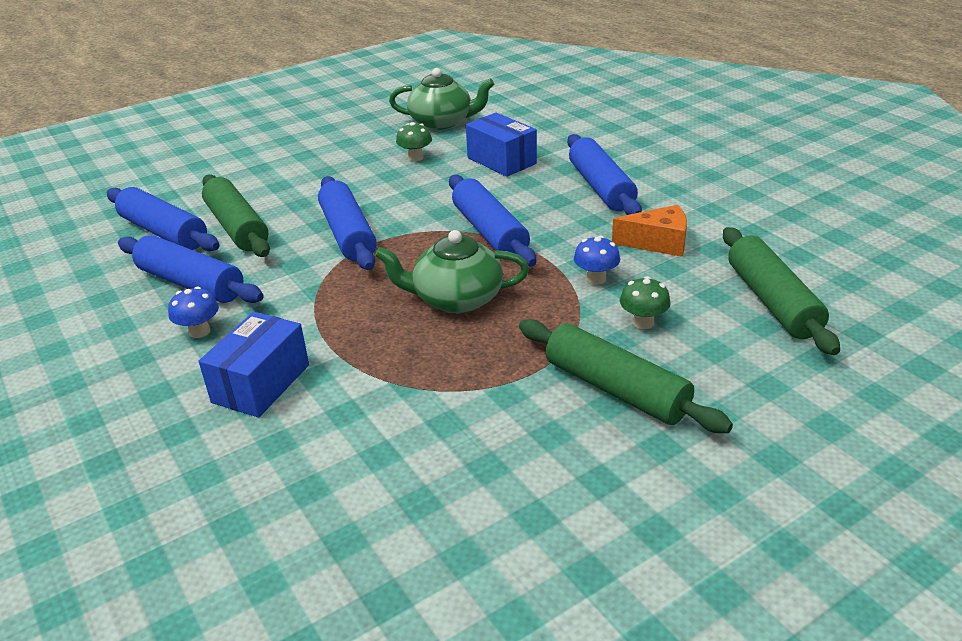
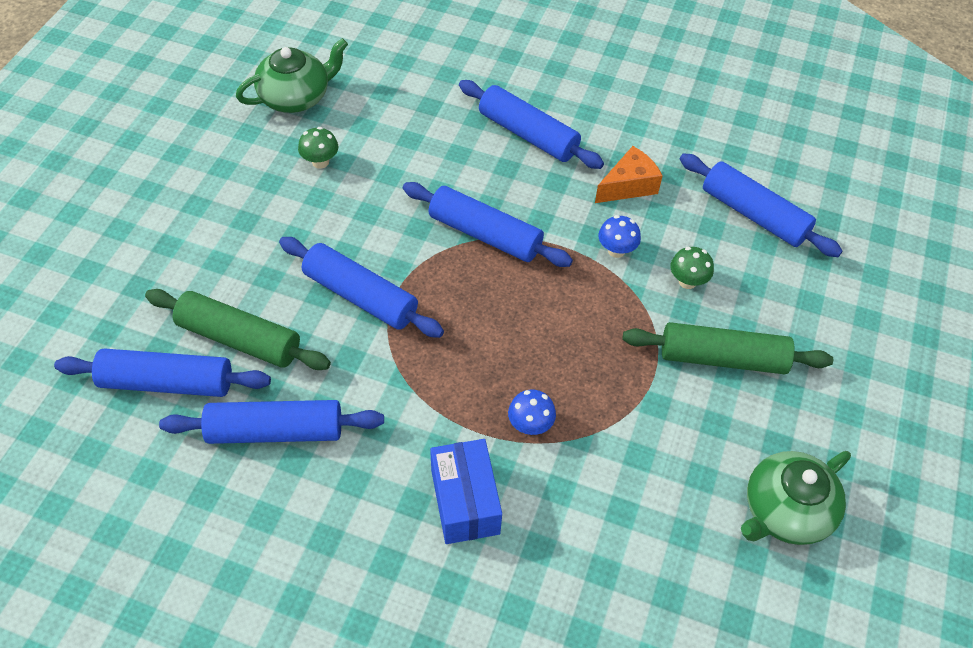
camera: 40 degrees left, 20 degrees up
(199, 331) = (349, 479): blue mushroom -> blue mushroom (530, 425)
(456, 299) = (530, 327): green teapot -> green teapot (785, 511)
(501, 161) = (409, 133): blue box -> none
(772, 301) = (753, 215): green rolling pin -> blue rolling pin

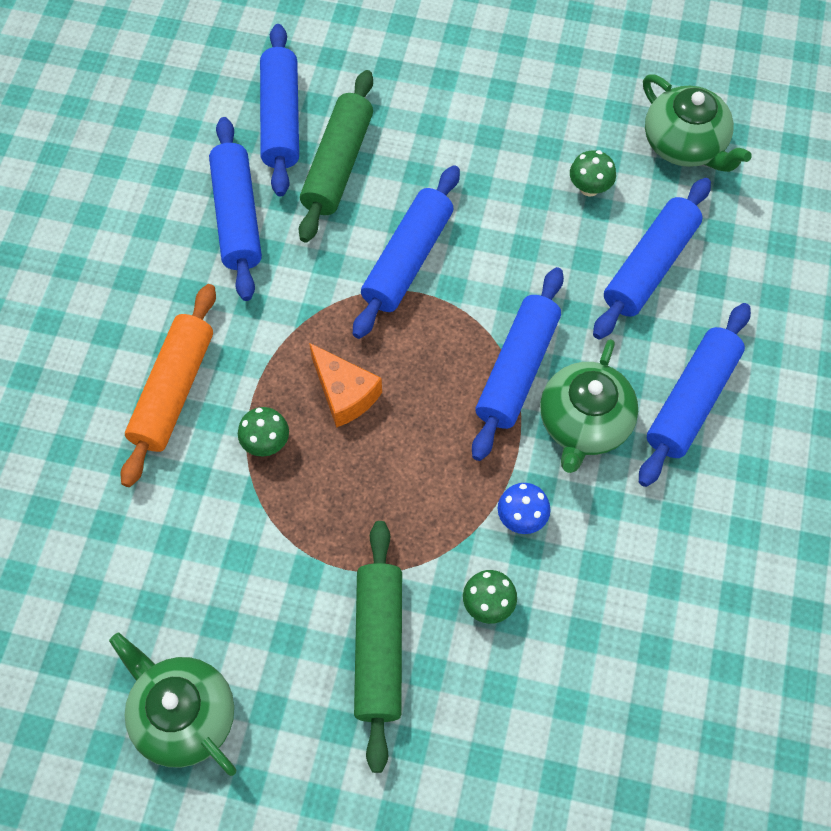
camera: 85 degrees right, 10 degrees up
(465, 501) = (174, 391): blue box -> orange rolling pin
(530, 425) = (266, 443): blue mushroom -> green mushroom
(539, 200) = (584, 423): none -> green teapot
(628, 186) = (631, 527): orange cheese -> orange cheese (344, 393)
(753, 215) = (617, 690): blue rolling pin -> blue rolling pin (649, 266)

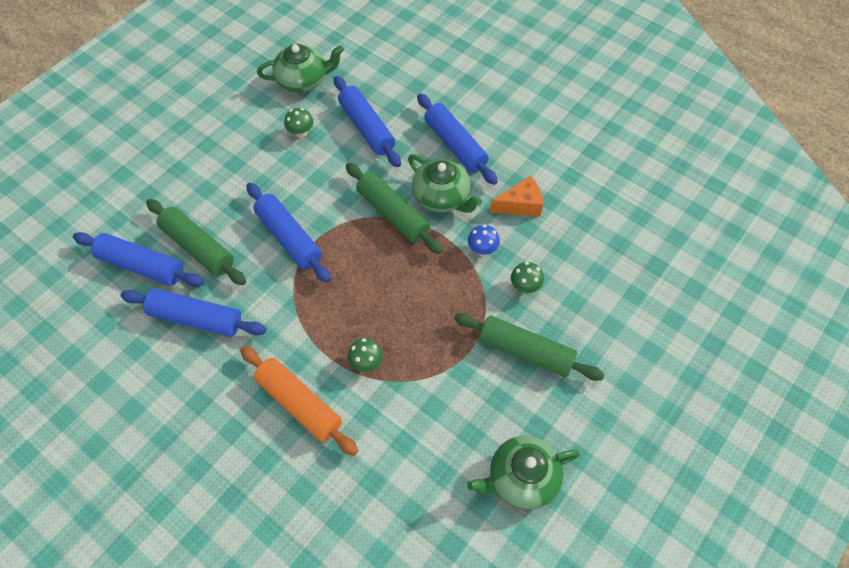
camera: 65 degrees left, 5 degrees down
(344, 393) = (357, 306): orange cheese -> orange cheese (520, 205)
(517, 370) = (393, 214): blue rolling pin -> green rolling pin

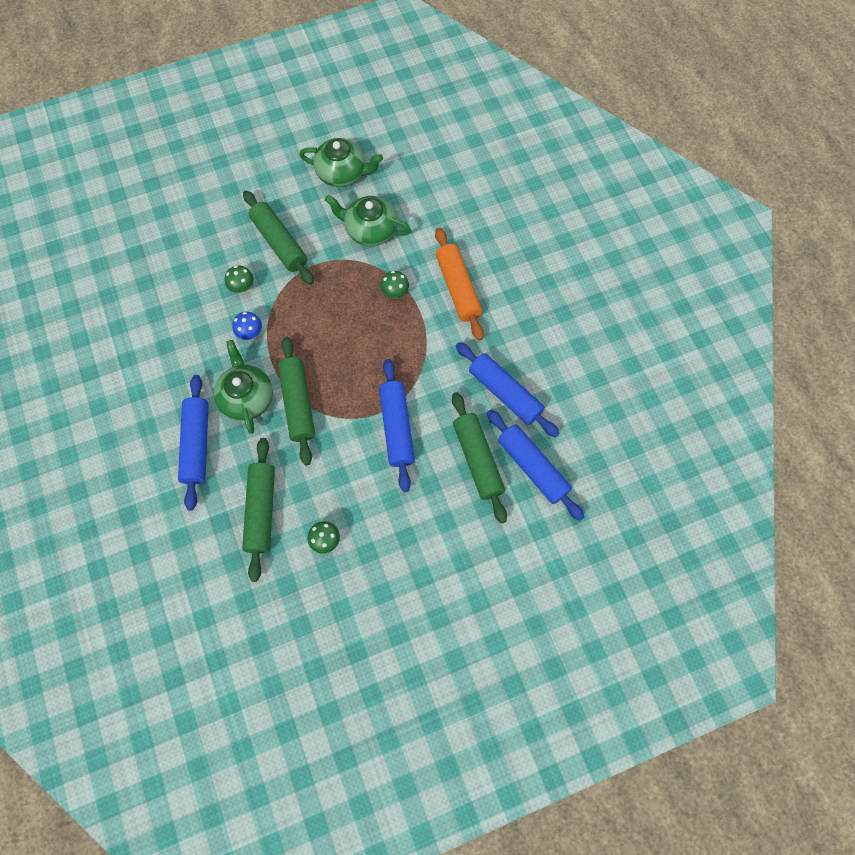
camera: 150 degrees left, 10 degrees up
(303, 80) = (285, 611): green teapot -> green teapot (370, 230)
(366, 128) = (261, 510): blue rolling pin -> green rolling pin
(520, 205) = (190, 355): orange cheese -> none

